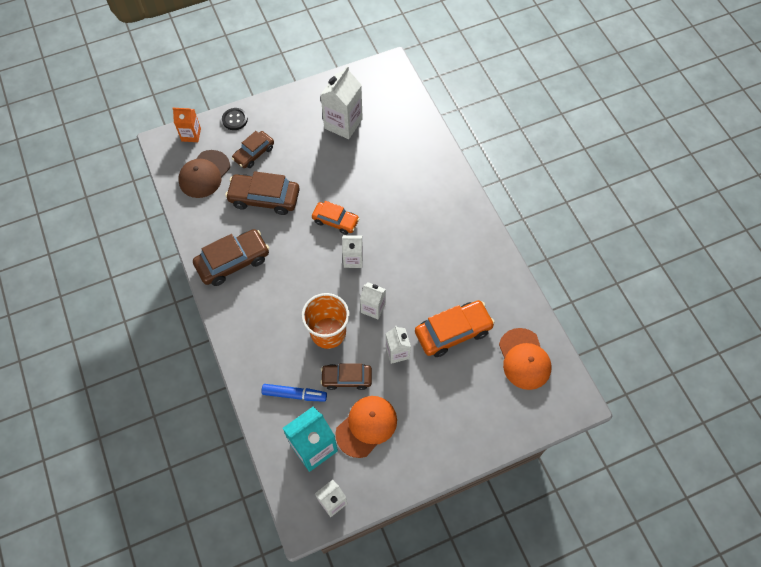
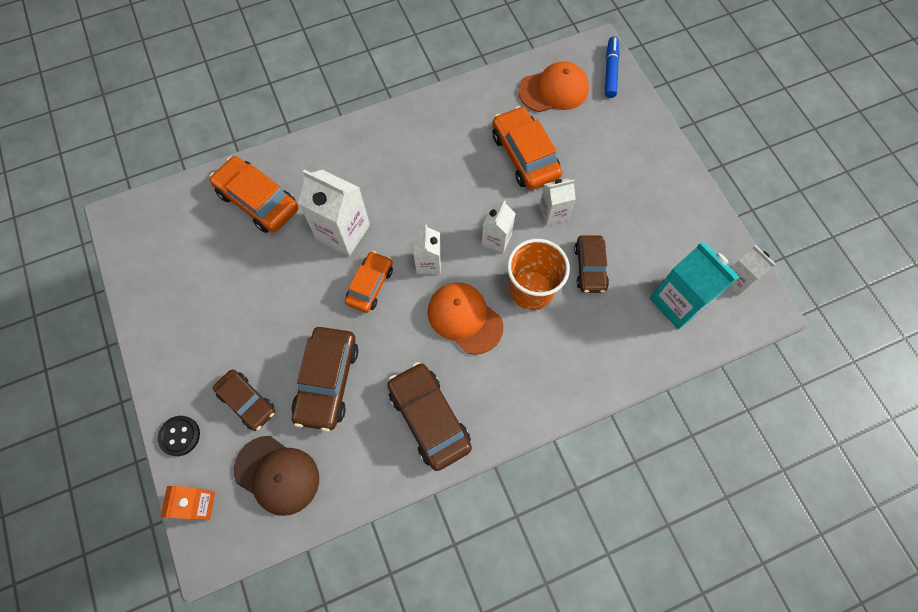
camera: 90 degrees left, 5 degrees up
(294, 394) = (615, 327): blue marker -> blue marker (610, 71)
(343, 123) = (210, 279): white carton -> white carton (343, 232)
(366, 426) = (646, 245): orange cap -> orange cap (464, 318)
(405, 145) = (258, 201): none -> orange car

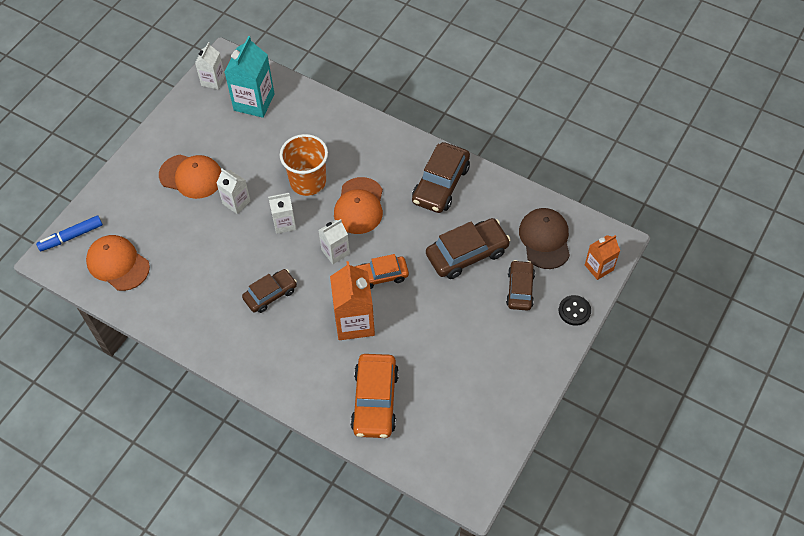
camera: 125 degrees left, 10 degrees down
(343, 232) = (354, 322): white carton -> orange carton
(524, 155) = (197, 247): orange car -> none
(590, 267) = (265, 159): brown car -> brown car (270, 294)
(614, 193) = (191, 176): none -> orange cap

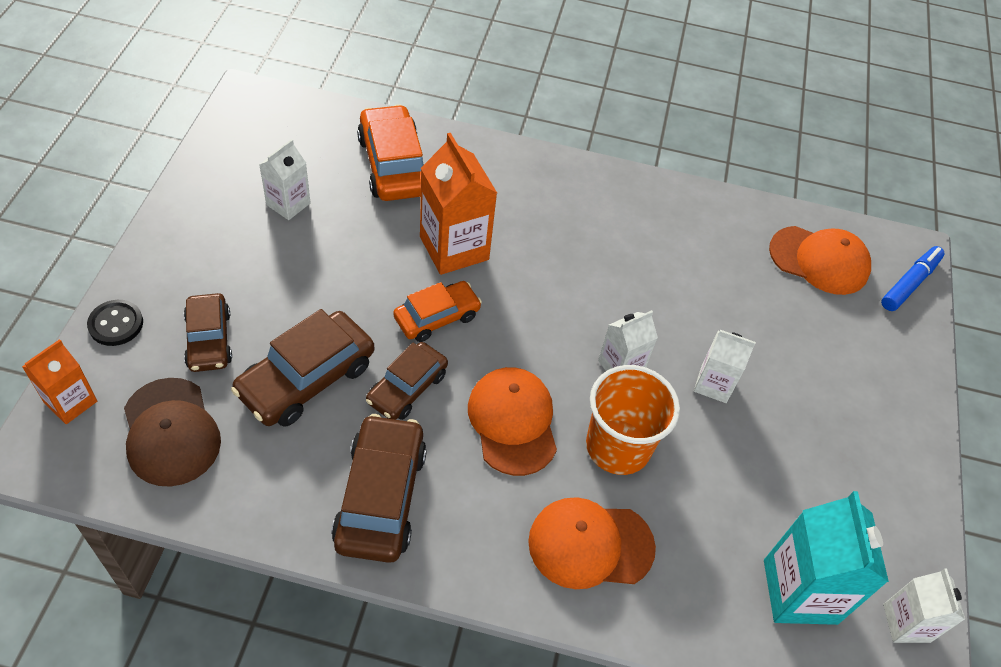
camera: 155 degrees right, 5 degrees down
(191, 176) = (811, 412): orange cap -> orange cap (590, 544)
(270, 294) = (588, 261): brown car -> brown car (407, 388)
(335, 252) = (521, 338): white carton -> white carton (288, 204)

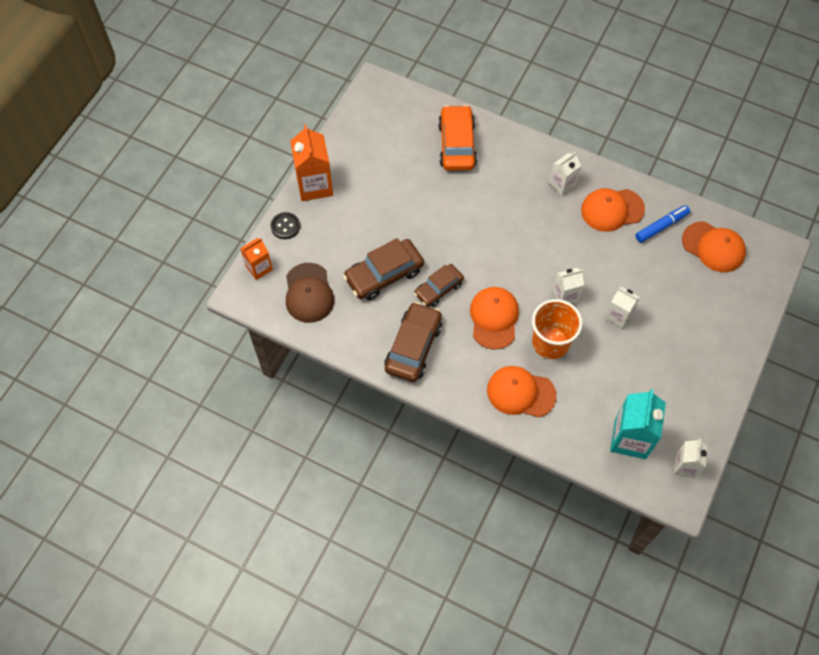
camera: 20 degrees right, 10 degrees up
(209, 340) = (334, 243): brown car -> none
(288, 204) = (389, 163): white carton -> white carton (562, 184)
(437, 317) = (464, 249): orange car -> none
(454, 248) = (483, 206): orange carton -> orange carton (314, 185)
(655, 228) = (612, 210): none -> orange cap
(909, 283) = (768, 271): blue marker -> blue marker (661, 226)

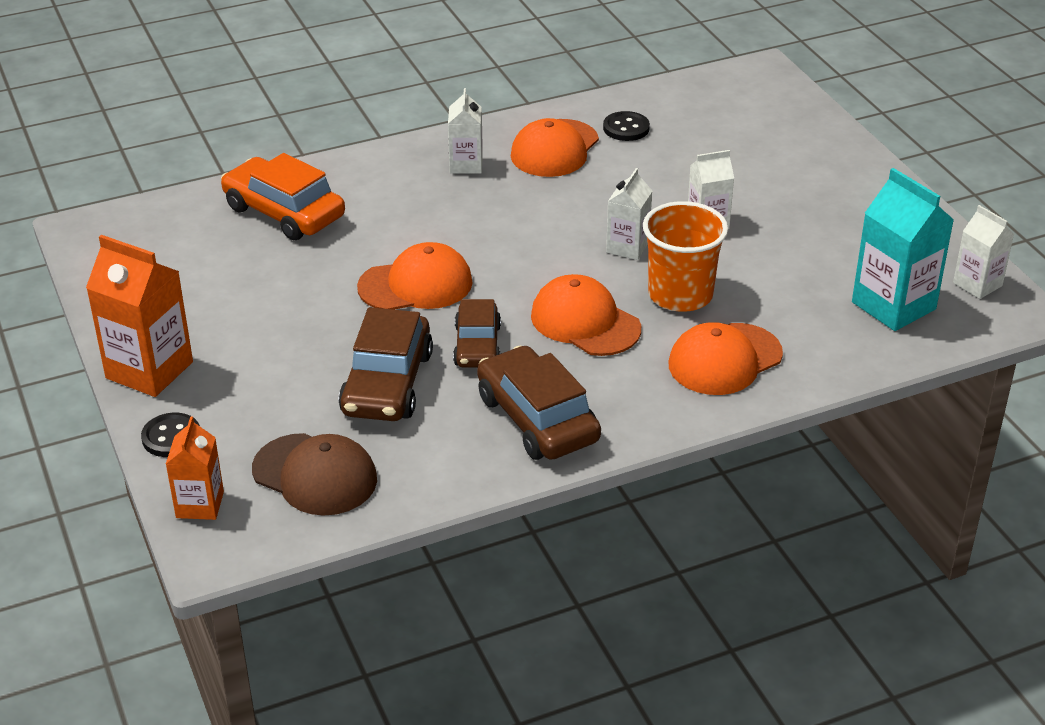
camera: 50 degrees left, 25 degrees down
(661, 226) = (626, 128): blue marker -> black button
(713, 247) = (702, 109): orange cap -> orange cap (416, 285)

